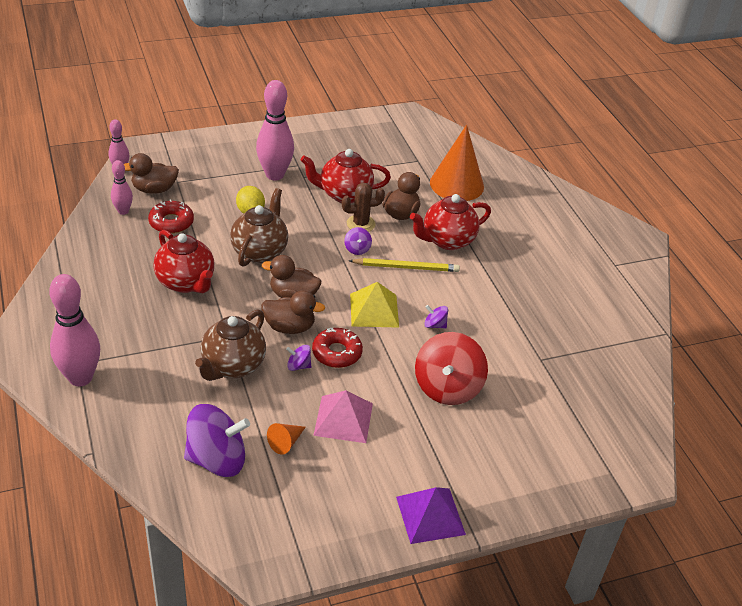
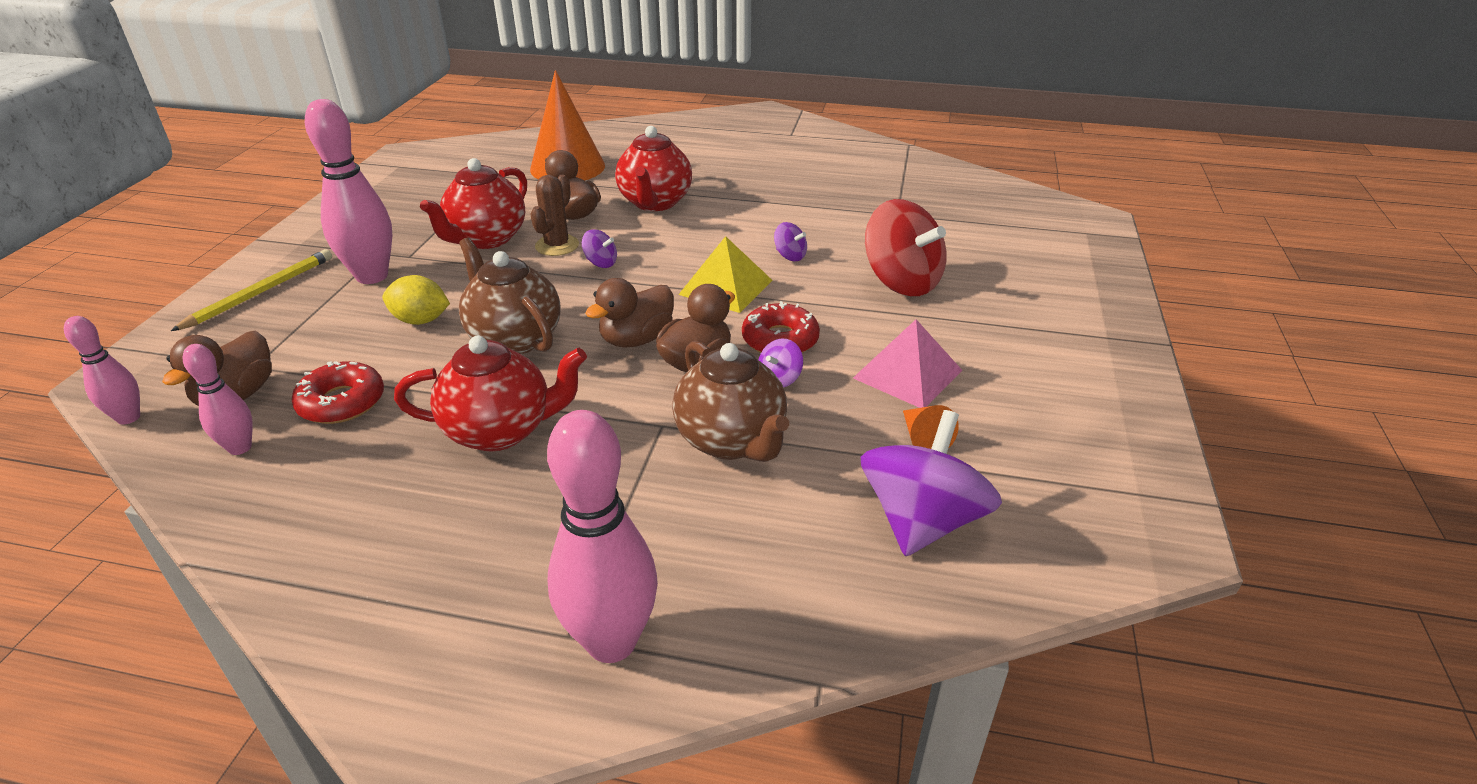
camera: 55 degrees left, 5 degrees down
(406, 267) = (671, 241): yellow pencil -> yellow pencil (261, 292)
(430, 515) = (1110, 362): purple pyramid -> none
(435, 325) = (790, 256): purple spinning top -> purple spinning top turned 105 degrees counterclockwise

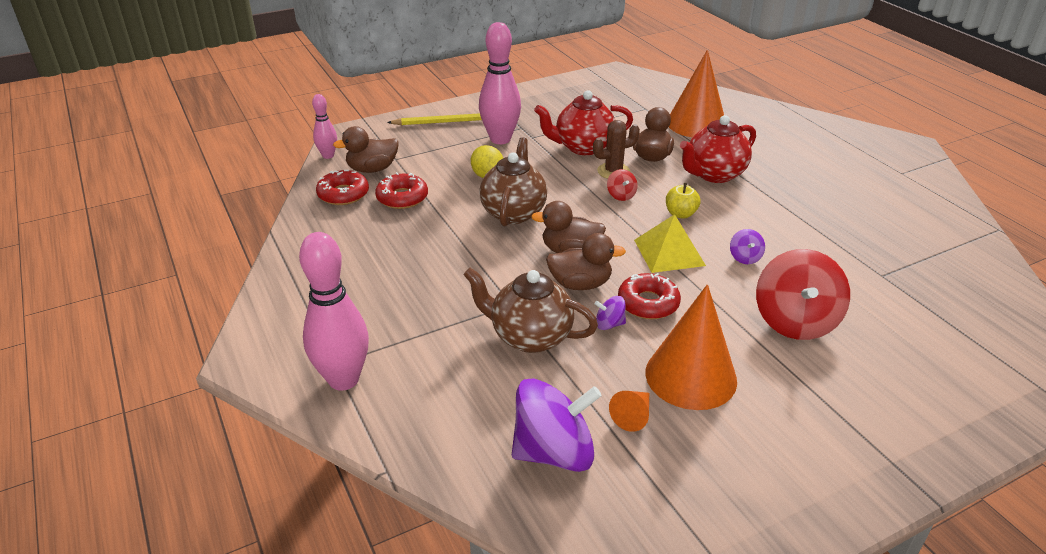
camera: 50 degrees right, 0 degrees up
(240, 448) = (343, 194): pink bowling pin -> red donut
(501, 431) = (440, 255): red teapot -> none
(601, 263) = (621, 195): purple spinning top -> red spinning top
(681, 250) = (680, 214): none -> yellow apple
(731, 441) = (530, 337): brown teapot -> brown teapot turned 90 degrees clockwise
(907, 374) = (690, 376): pink pyramid -> orange cone

